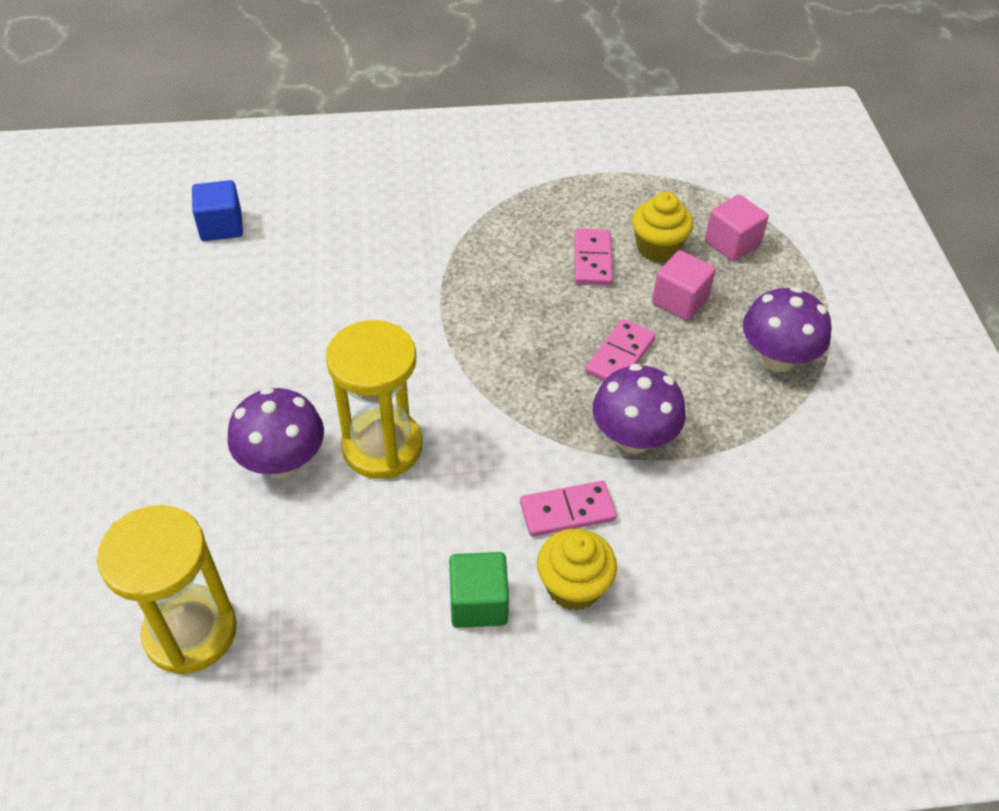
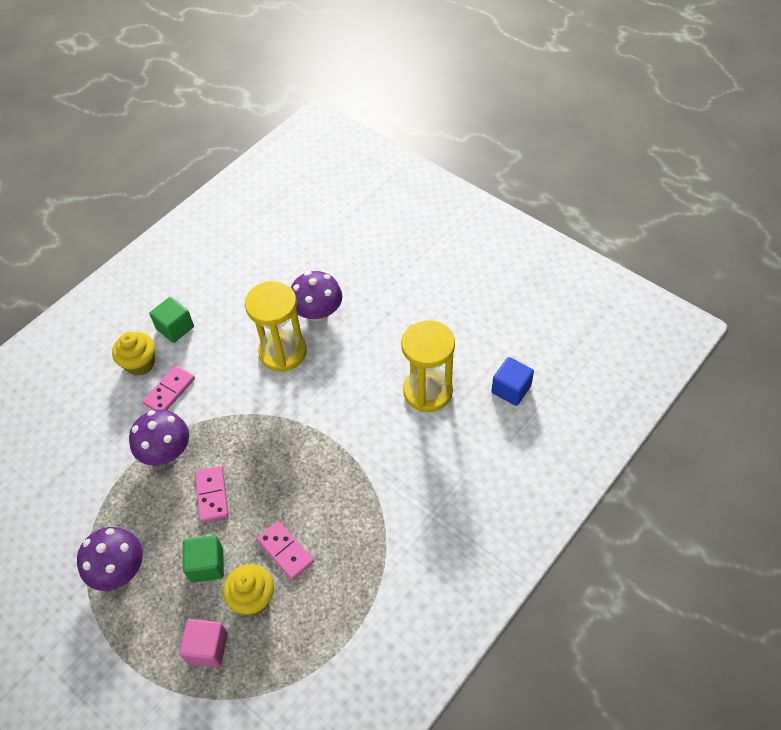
camera: 140 degrees right, 5 degrees up
(190, 631) = (275, 240): yellow hourglass -> yellow hourglass (428, 391)
(680, 301) = (207, 565): pink cube -> green cube

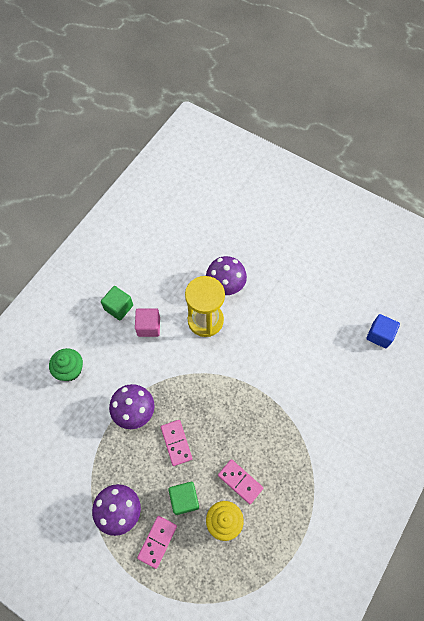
camera: 10 degrees left, 10 degrees up
(96, 395) = (70, 370): none -> green cupcake
(140, 363) = (98, 340): yellow cupcake -> none
(169, 391) = (125, 361): pink domino -> pink domino (157, 541)
(207, 648) = (198, 564): pink cube -> pink cube (148, 326)
(428, 391) = (319, 342): yellow hourglass -> none

